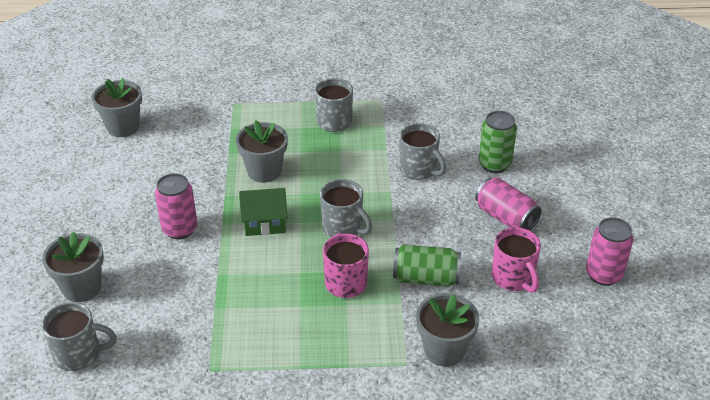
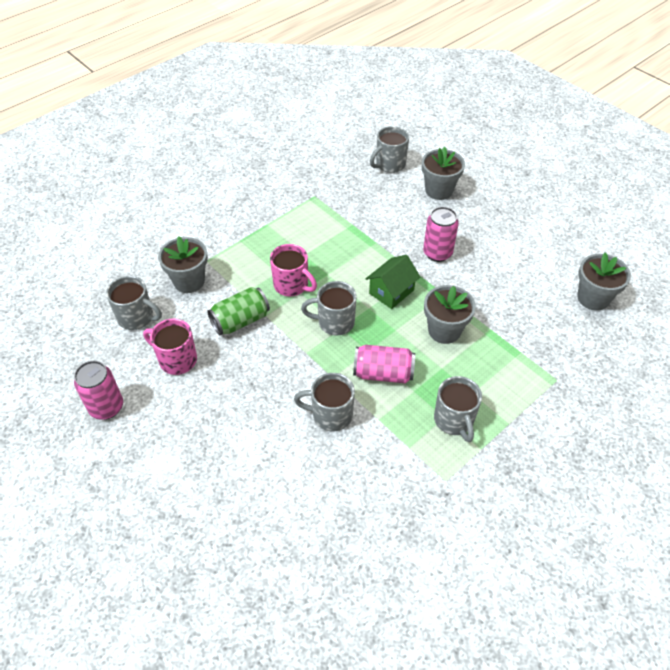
camera: 140 degrees right, 10 degrees up
(494, 164) = (271, 468): green can -> none
(505, 217) = (220, 413): pink can -> pink can (383, 373)
(527, 343) = (137, 317): none -> grey mug

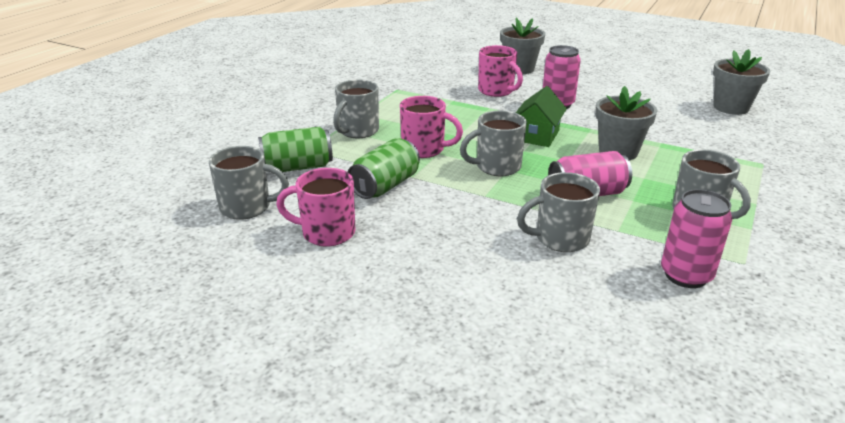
camera: 20 degrees left, 20 degrees down
(106, 407) = (253, 298): pink can -> pink can (685, 275)
(189, 281) = (297, 167): grey flower pot -> green can
(389, 165) = (457, 61): grey mug -> grey mug (358, 131)
(397, 220) = (496, 91): none -> pink mug

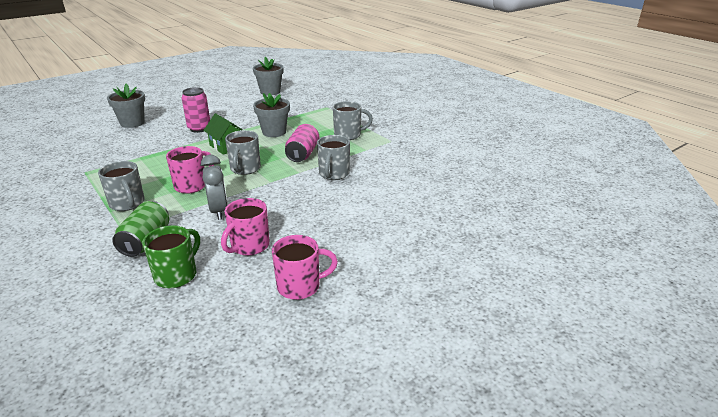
camera: 65 degrees left, 0 degrees up
(247, 207) = (177, 275): grey mug -> green mug
(385, 186) = (219, 211): green can -> grey clock
(496, 91) = (151, 139): pink mug -> pink mug (300, 286)
(685, 275) = (388, 156): pink can -> none

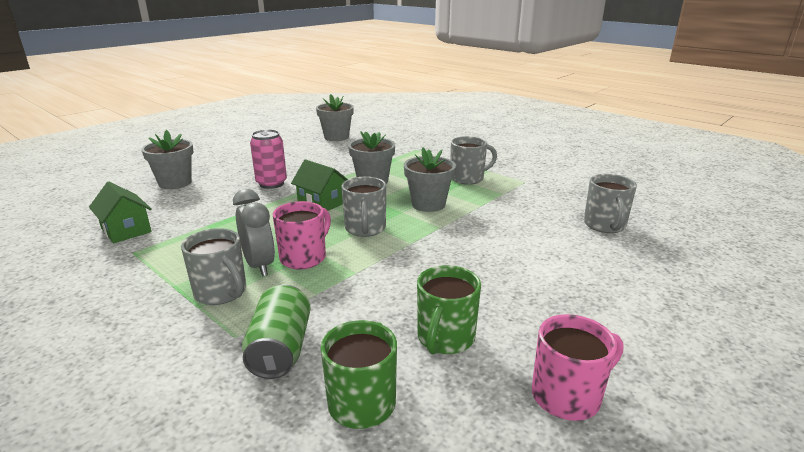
camera: 10 degrees left, 5 degrees down
(86, 156) = (126, 230): none -> green house
(219, 211) = (366, 290): grey clock -> grey clock (259, 265)
(249, 246) = (445, 339): pink mug -> green mug
(303, 154) = (428, 204): pink can -> grey flower pot
(333, 174) = (487, 226): grey mug -> grey mug (605, 225)

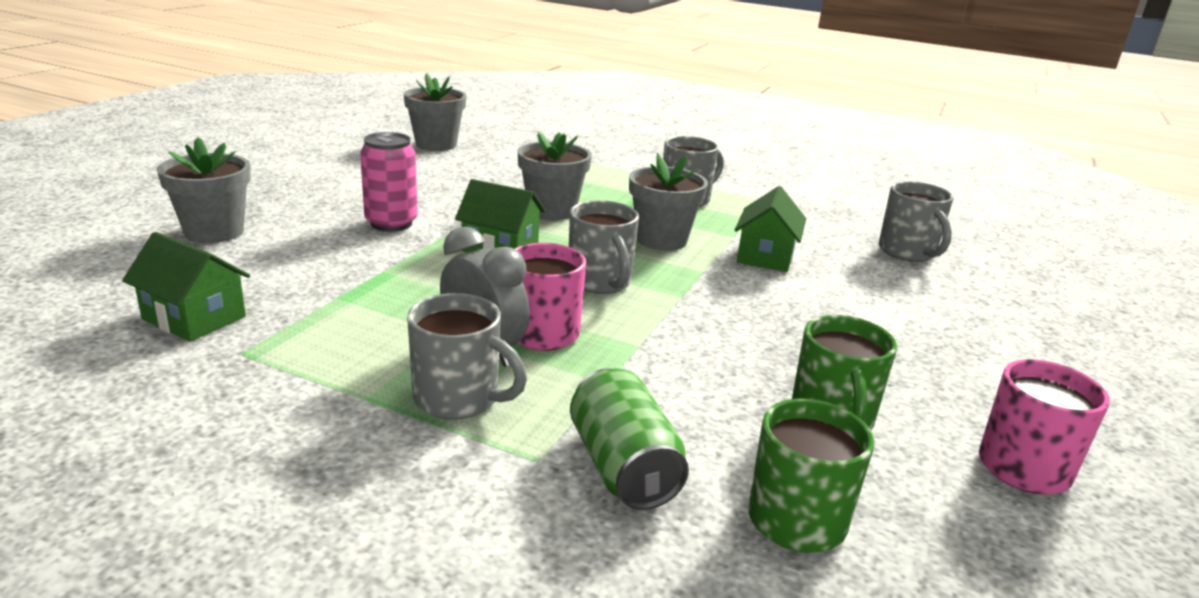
camera: 20 degrees left, 0 degrees up
(492, 220) = (765, 256): none -> green house

